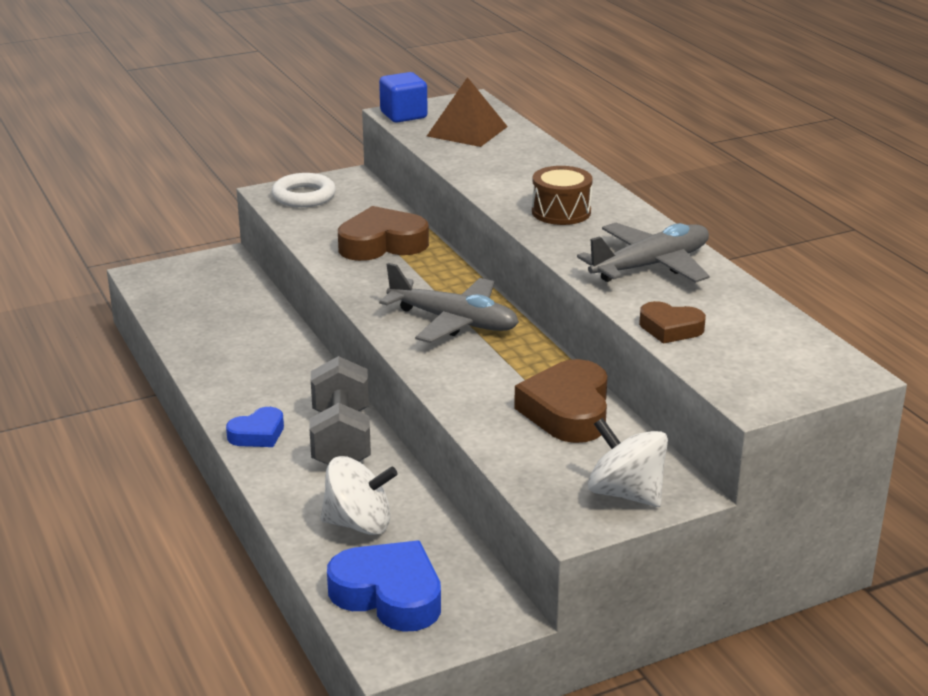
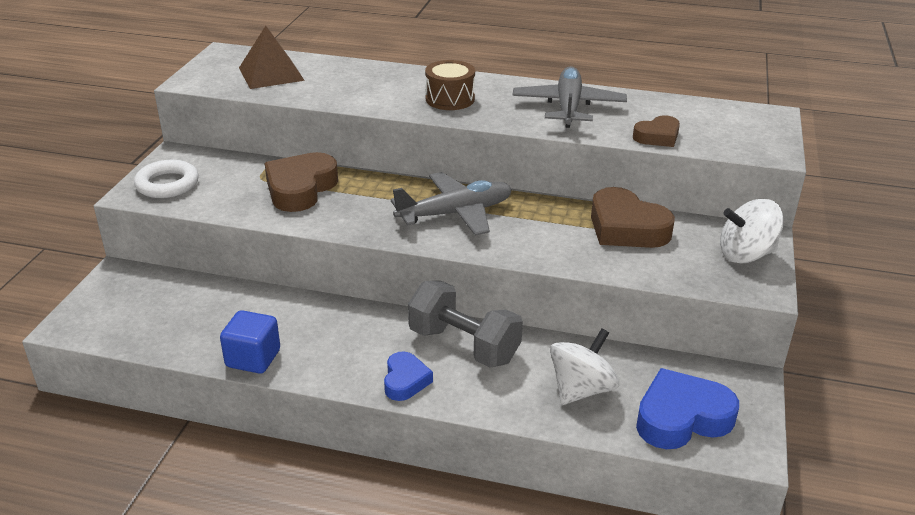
camera: 50 degrees left, 5 degrees up
(403, 115) = (199, 81): blue cube -> blue cube (253, 358)

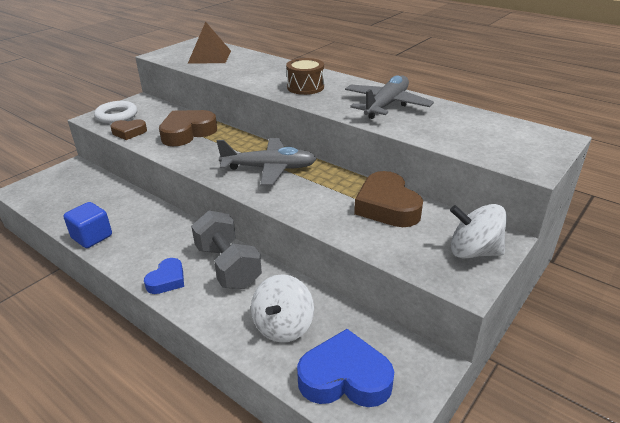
camera: 25 degrees right, 0 degrees up
(581, 389) = (283, 326): white spinning top -> white spinning top turned 135 degrees clockwise
(657, 137) = (438, 137): brown heart -> brown heart (129, 132)

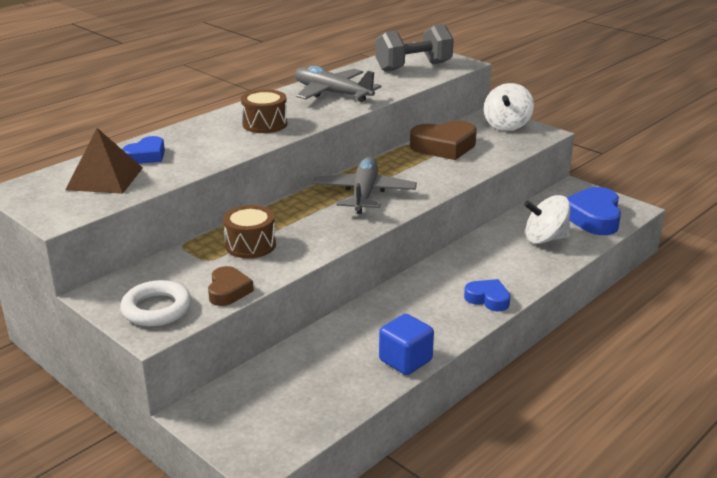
camera: 85 degrees left, 5 degrees down
(187, 133) = (250, 245): brown heart -> brown drum
(228, 266) = (466, 265): grey dumbbell -> grey dumbbell (413, 67)
(243, 61) = (146, 156): none -> blue heart
(283, 326) = (545, 239): white spinning top -> white spinning top turned 150 degrees clockwise

